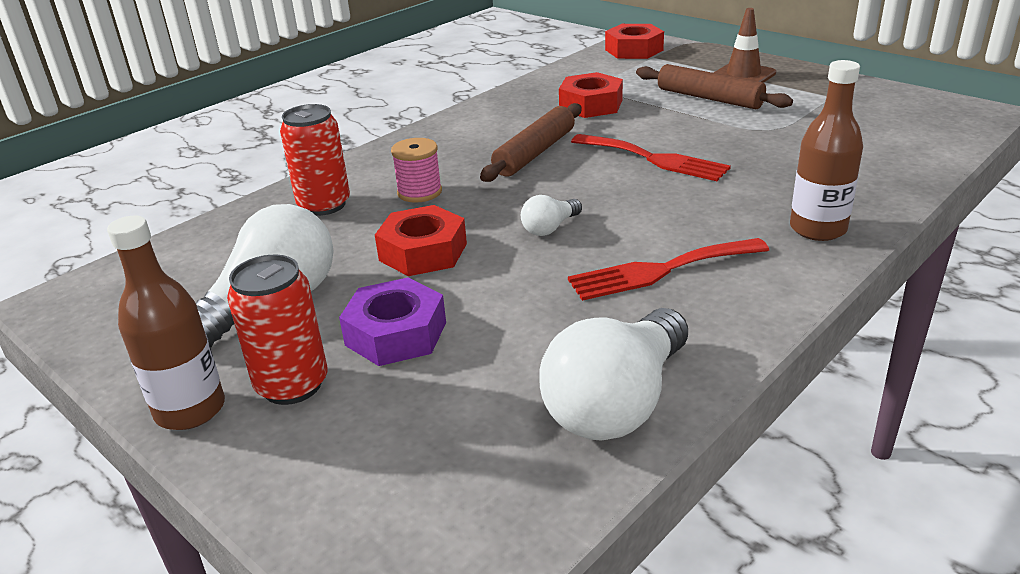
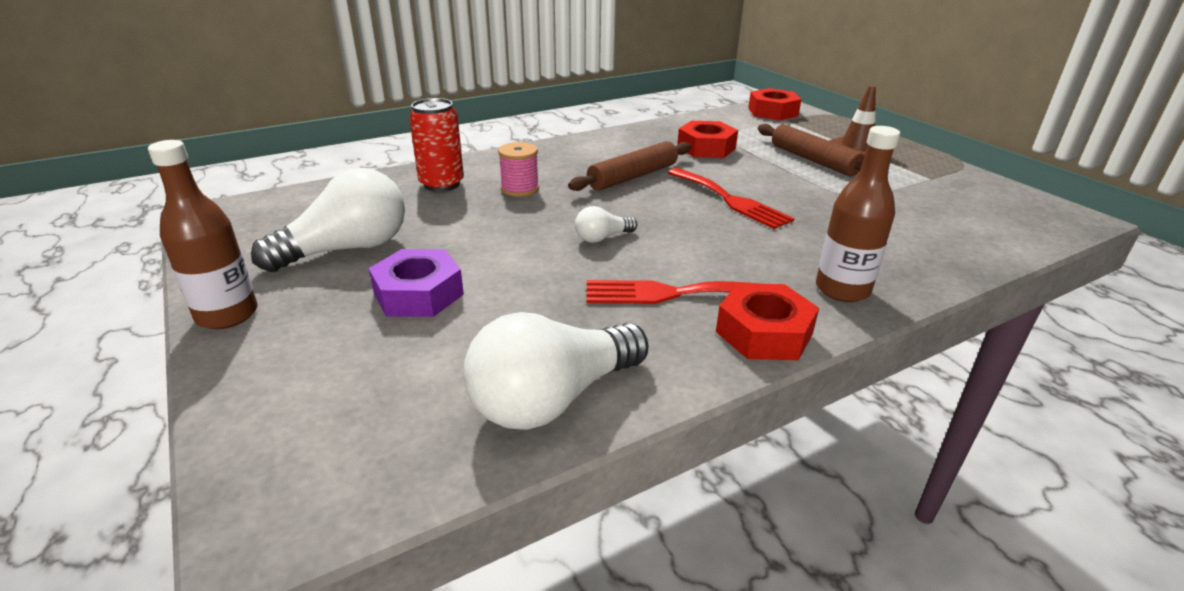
camera: 15 degrees right, 0 degrees up
(292, 385) = (312, 315): red can -> none
(423, 252) = (488, 235): red nut -> red nut (764, 333)

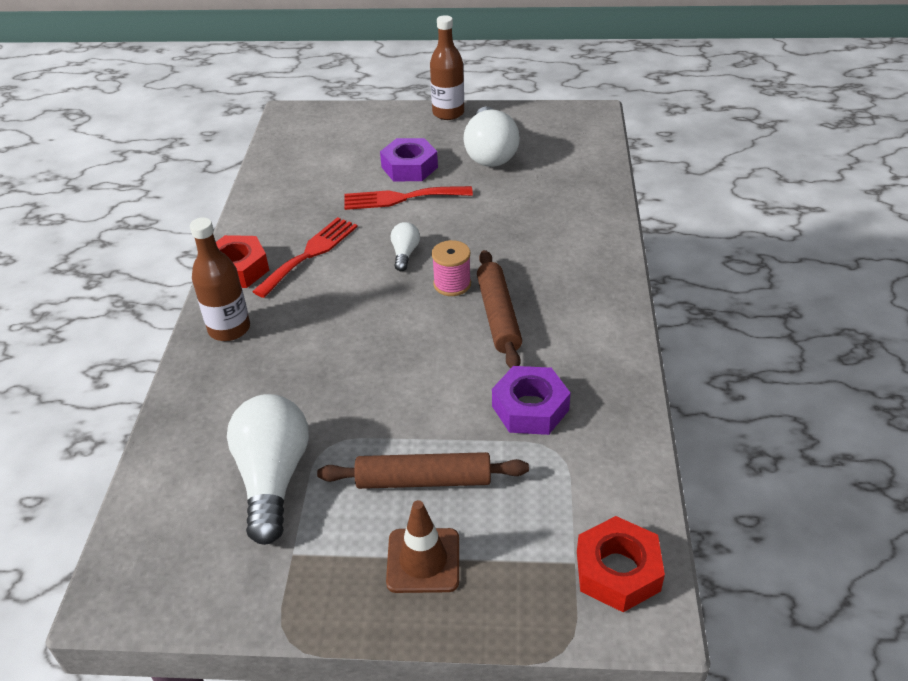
camera: 125 degrees right, 10 degrees up
(442, 184) = (569, 208): red can -> none
(520, 189) = (526, 243): pink spool -> pink spool (452, 284)
(553, 399) = (278, 184): white light bulb -> white light bulb (273, 478)
(706, 148) = (530, 408): red nut -> purple nut
(730, 200) = (397, 352): red fork -> red fork (401, 198)

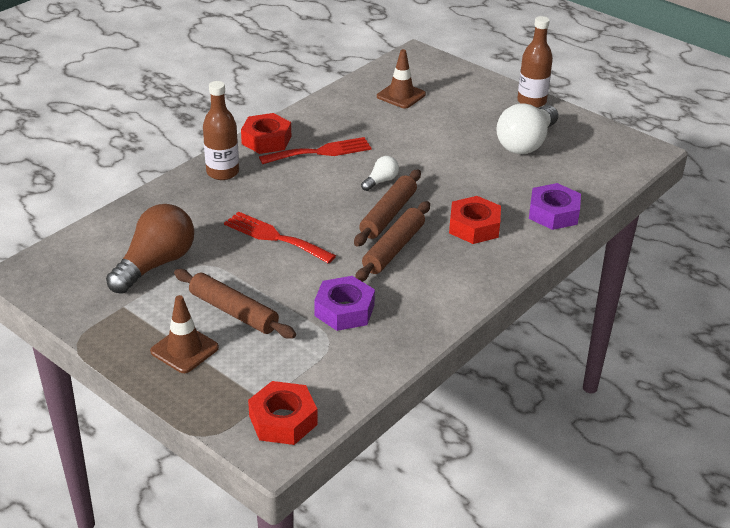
camera: 35 degrees right, 5 degrees down
(273, 478) = (155, 264): white light bulb -> brown light bulb
(323, 160) = (401, 95): none -> brown traffic cone
(401, 198) = (423, 145): red fork -> red fork (275, 237)
(409, 167) = (454, 127): purple nut -> purple nut (553, 213)
(452, 284) = (388, 215): pink spool -> brown rolling pin
(542, 254) = (474, 227): none -> red nut

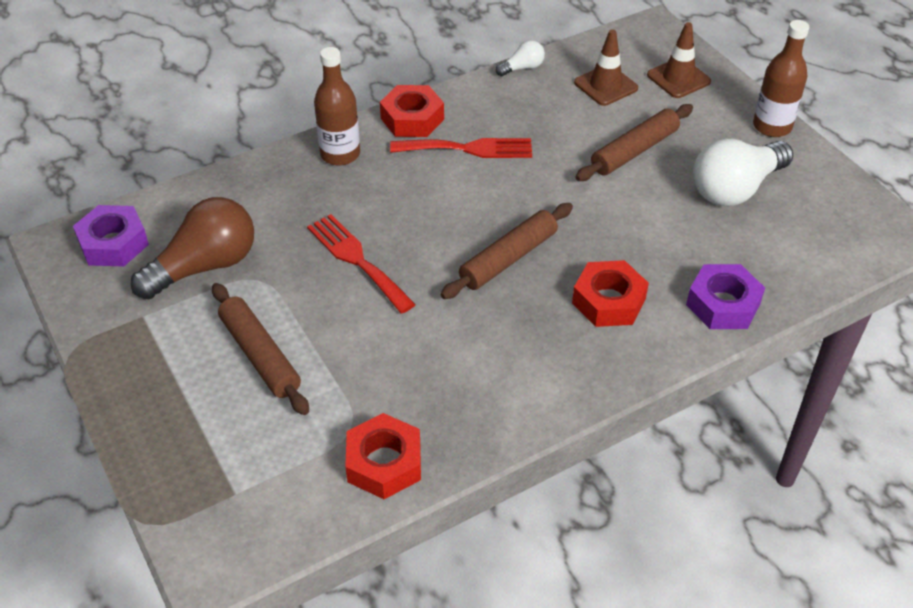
camera: 20 degrees right, 10 degrees up
(184, 349) = (180, 394): brown traffic cone -> brown traffic cone (678, 78)
(283, 420) = (243, 527): red nut -> red nut (384, 463)
(344, 310) = (390, 386): purple nut -> purple nut (113, 243)
(381, 181) = (522, 207): white light bulb -> white light bulb (522, 68)
(394, 249) = (492, 310): brown rolling pin -> brown rolling pin (634, 151)

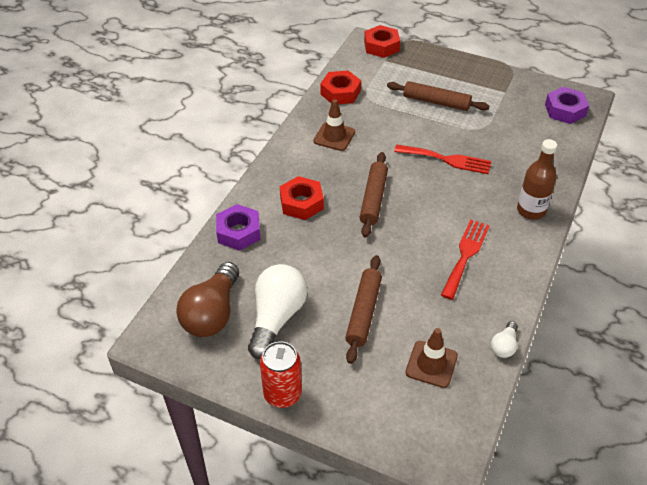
camera: 145 degrees right, 0 degrees up
(204, 266) = (511, 121): brown light bulb -> brown light bulb (212, 313)
(412, 119) = (523, 258): red nut -> red nut (381, 46)
(468, 149) = (465, 255): red fork -> red fork turned 150 degrees clockwise
(678, 78) = (385, 406): brown traffic cone -> brown traffic cone (334, 136)
(772, 126) = (282, 394): brown bottle -> red can

